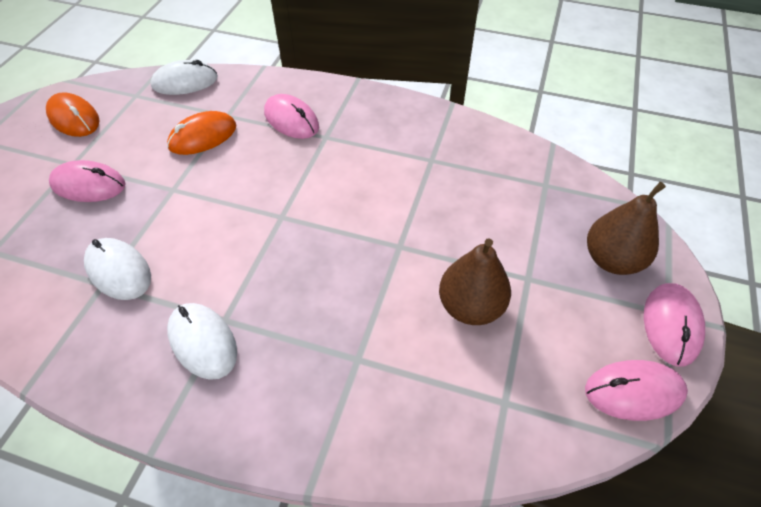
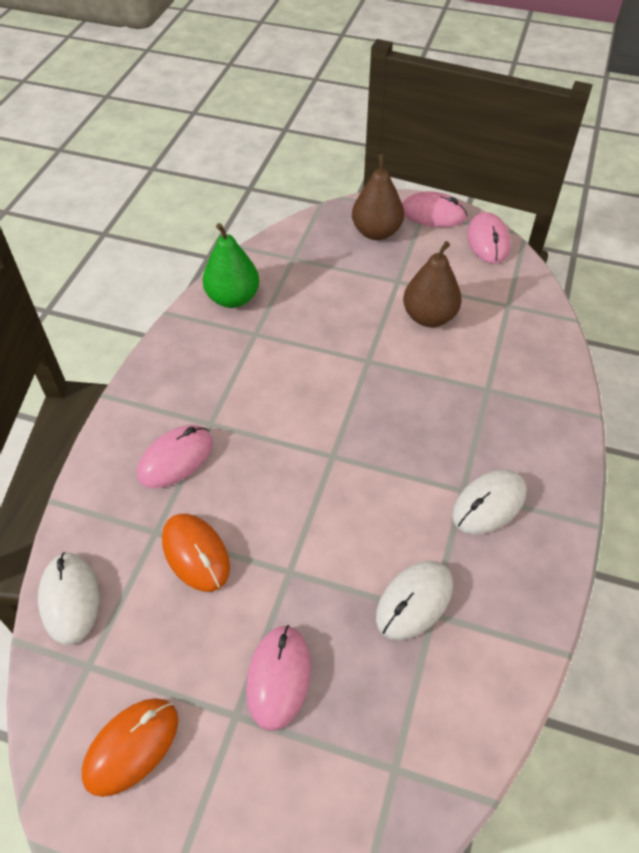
camera: 90 degrees left, 0 degrees up
(476, 142) = (233, 298): none -> green pear

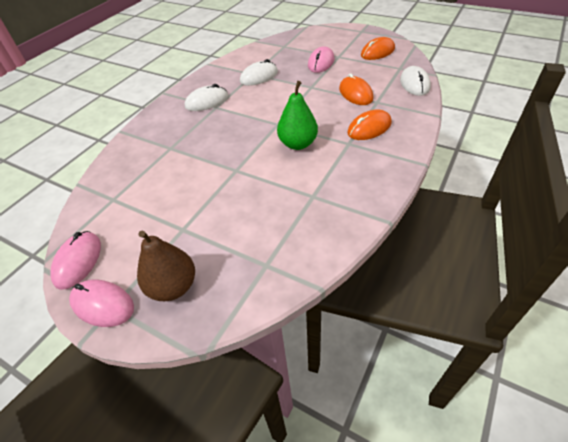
camera: 165 degrees left, 5 degrees down
(176, 459) = (369, 128): pink mouse -> orange mouse
(233, 298) = (328, 228): green pear -> green pear (298, 144)
(429, 317) = (176, 195): brown pear -> none

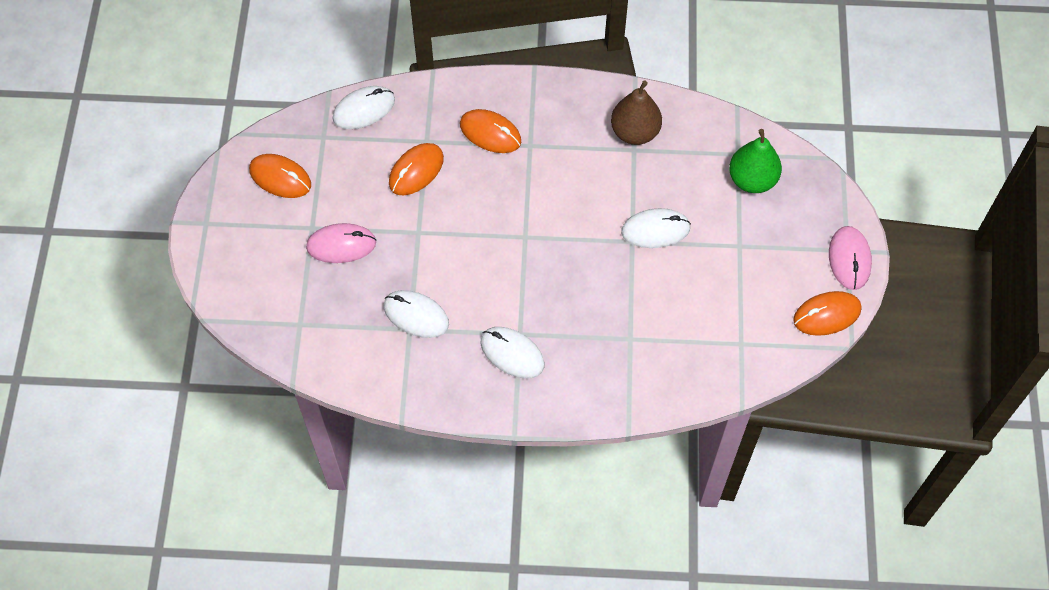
camera: 120 degrees left, 15 degrees up
(78, 261) = (827, 315): pink mouse -> orange mouse
(173, 286) = (801, 214): brown pear -> brown pear (635, 132)
(234, 185) = (655, 230): none -> white mouse
(298, 144) = (555, 197): green pear -> green pear (752, 180)

